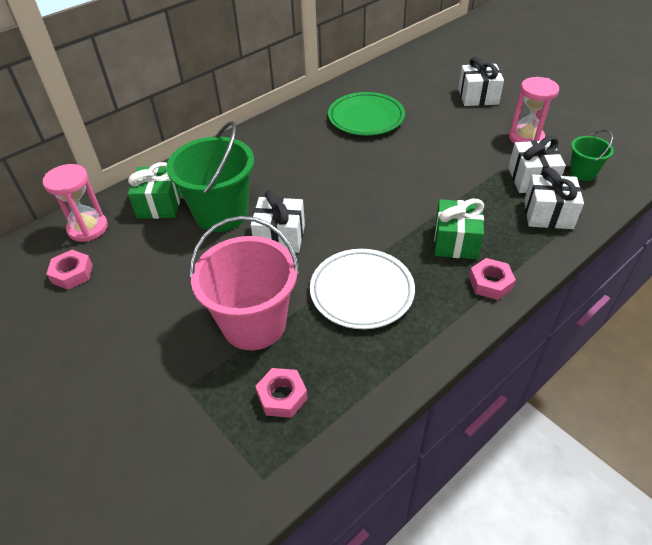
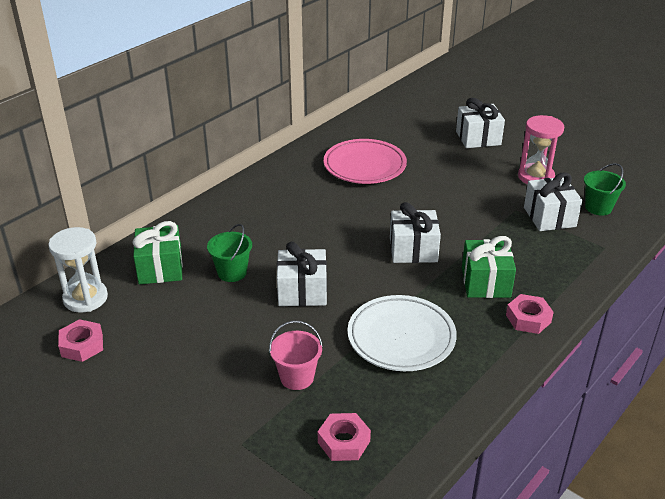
camera: 10 degrees left, 10 degrees down
(88, 228) = (85, 298): pink hourglass -> white hourglass
(221, 213) = (232, 272): green bucket -> green bucket, size x0.50
(254, 324) = (297, 377): pink bucket -> pink bucket, size x0.50
(366, 118) = (364, 166): green plate -> pink plate
(548, 214) = (572, 250): white gift -> white gift (413, 250)

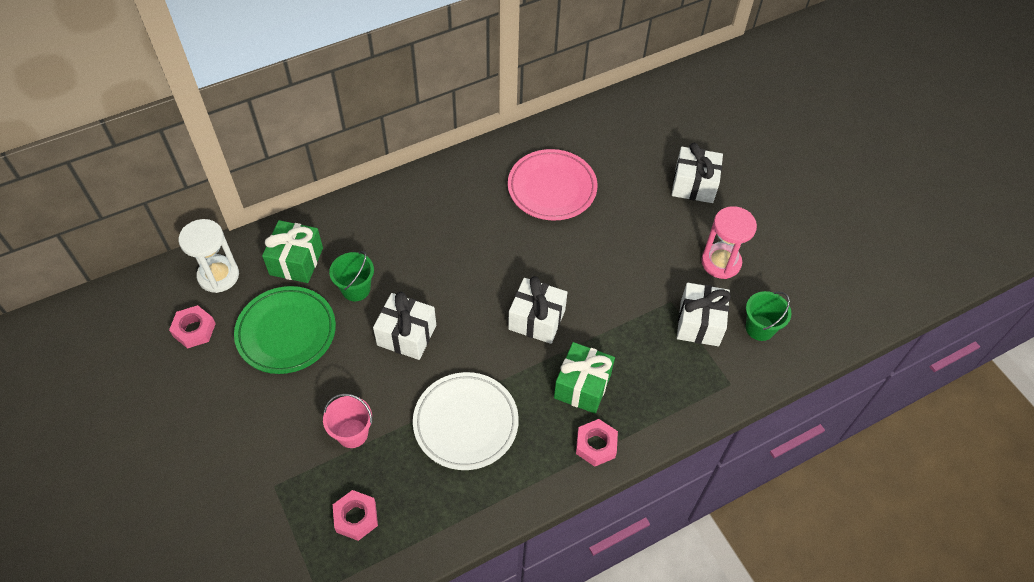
camera: 20 degrees right, 20 degrees up
(182, 321) = (286, 332): none -> green plate

